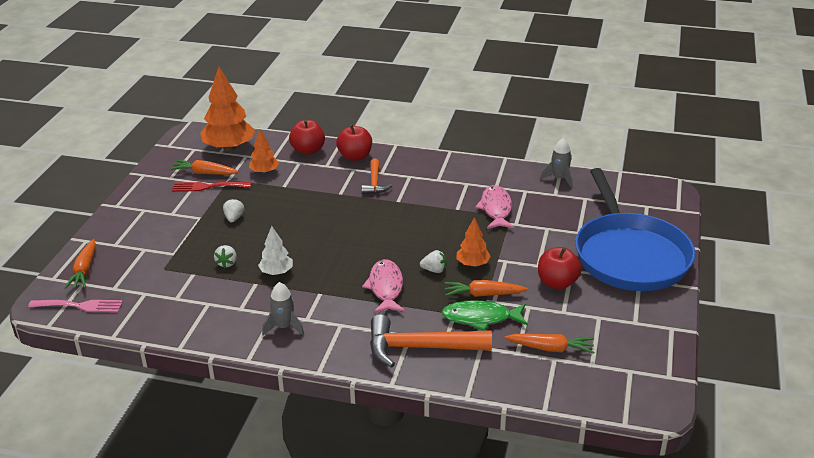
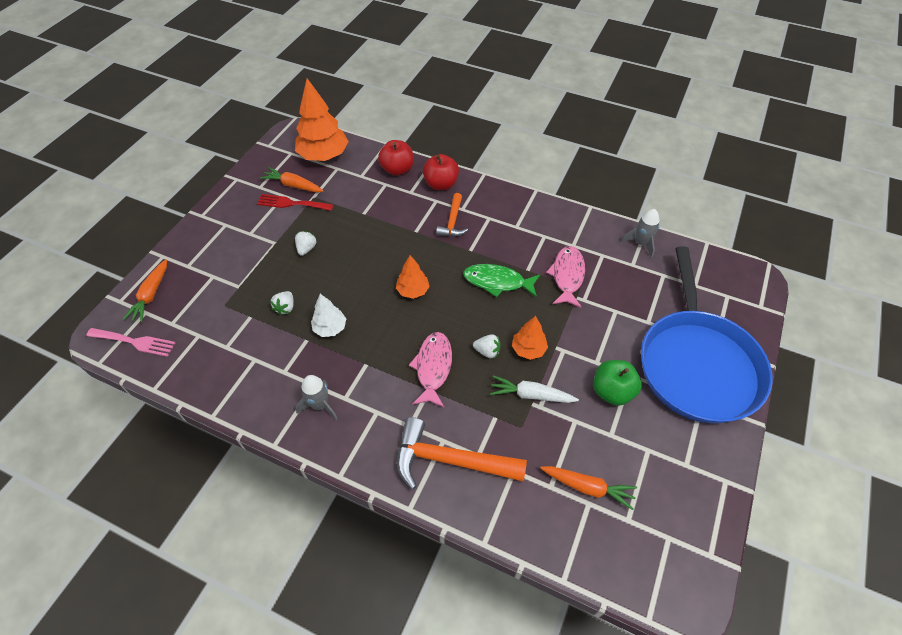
camera: 10 degrees right, 20 degrees up
(264, 172) = (349, 192): orange tree -> orange tree (413, 291)
(481, 318) = (521, 428): green fish -> green fish (497, 282)
(483, 294) = (531, 395): orange carrot -> white carrot
(557, 283) = (612, 391): red apple -> green apple

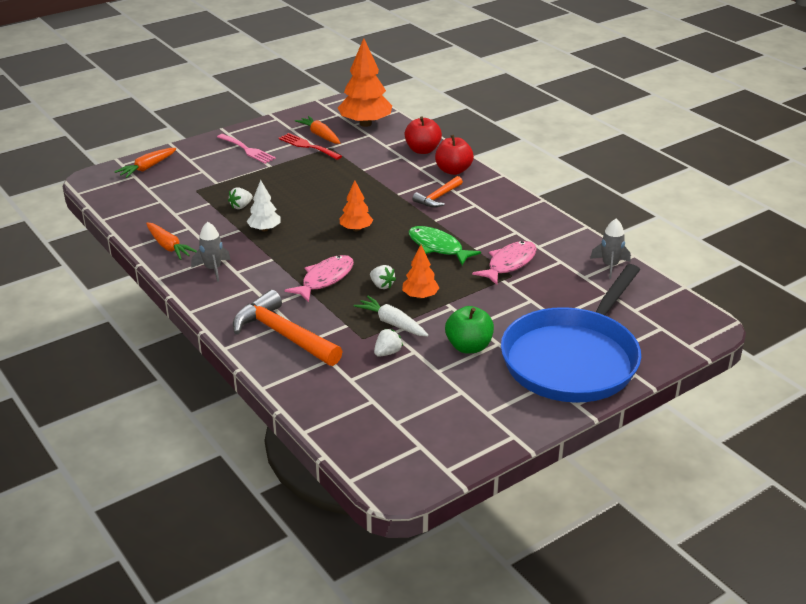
camera: 30 degrees right, 20 degrees down
(135, 342) = (112, 190): pink fork -> pink fork (247, 150)
(306, 249) = (292, 177): white strawberry -> white strawberry (387, 353)
(587, 487) = (381, 392): orange carrot -> orange carrot (168, 247)

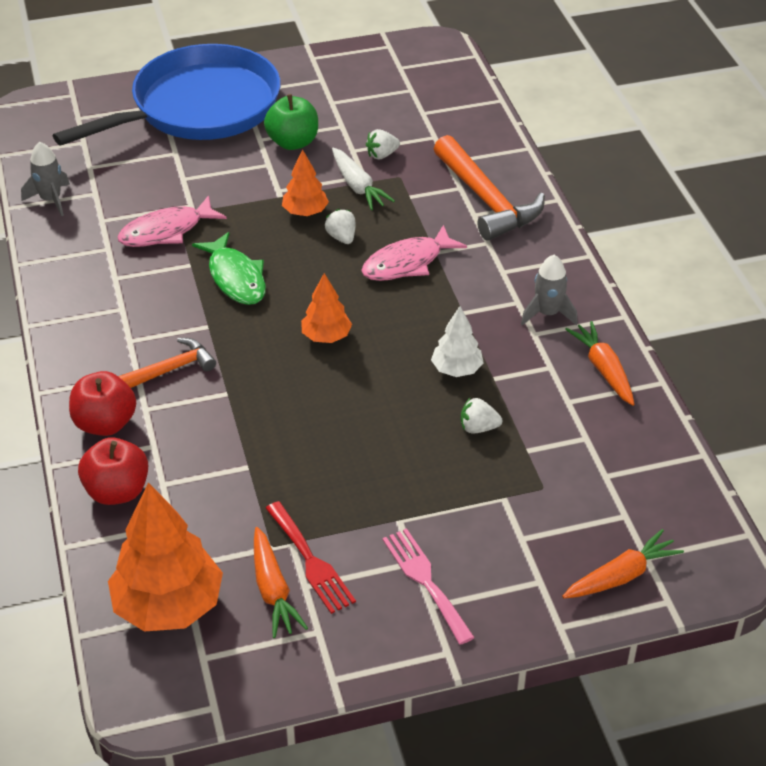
camera: 160 degrees left, 10 degrees up
(241, 206) = (478, 428): white strawberry -> white strawberry turned 150 degrees counterclockwise

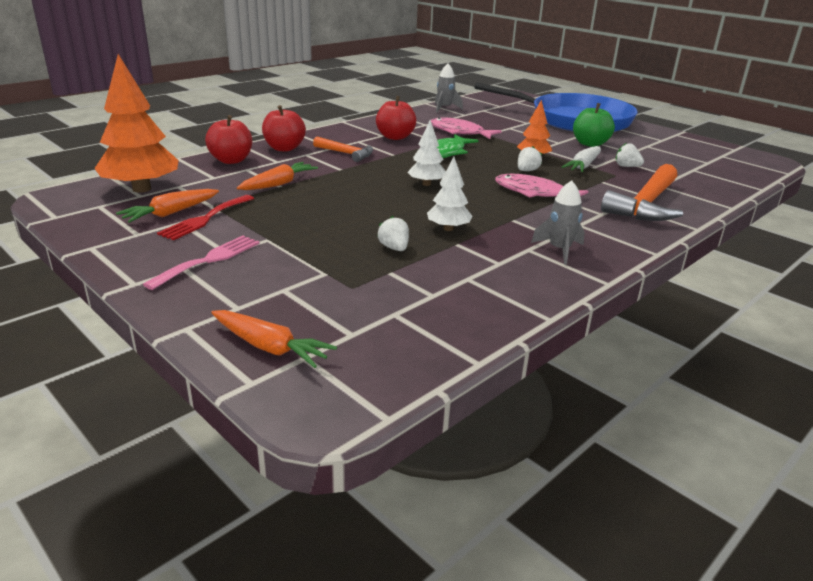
camera: 60 degrees right, 15 degrees down
(140, 299) = (395, 137): none -> red apple
(326, 336) = (426, 184): orange tree -> white tree
(603, 369) = (527, 286): orange carrot -> orange carrot (278, 184)

